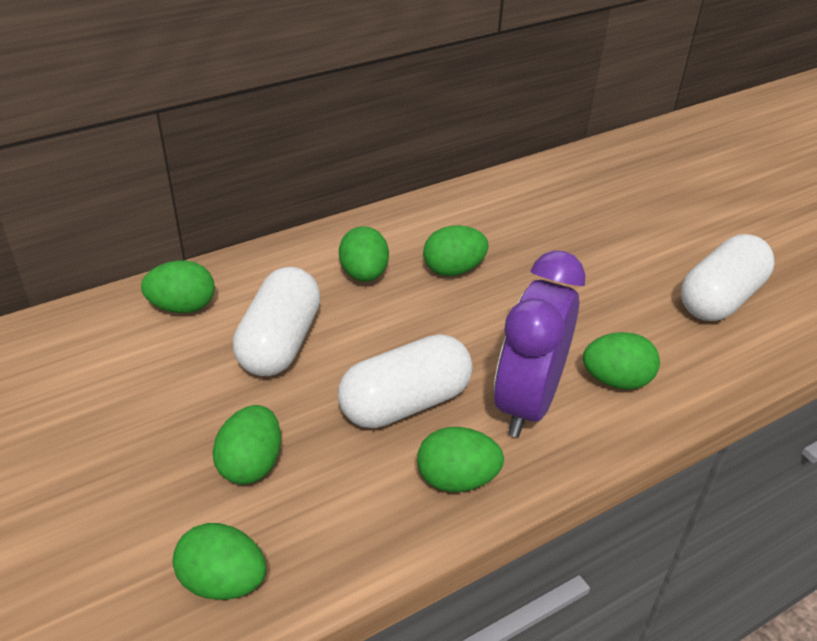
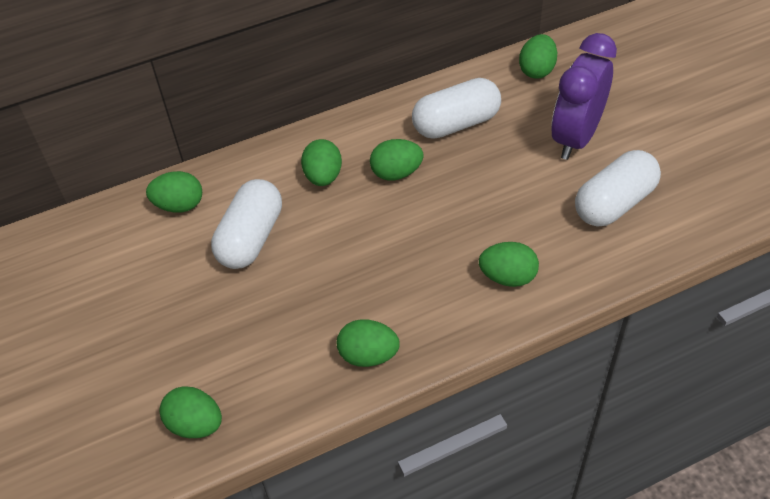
camera: 10 degrees right, 10 degrees up
(251, 464) = (221, 339): green egg -> green egg (537, 70)
(405, 403) = (339, 292): white capsule -> white capsule (456, 124)
(527, 402) = (433, 294): purple clock -> purple clock (576, 138)

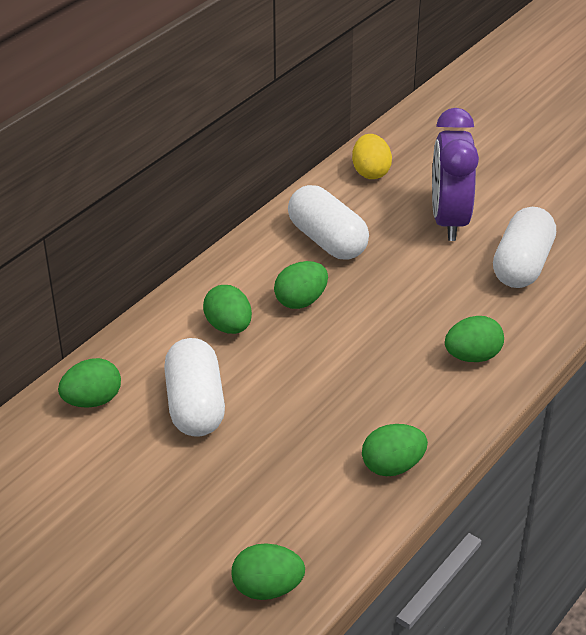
camera: 30 degrees left, 10 degrees down
(456, 124) = (327, 240): white capsule -> white capsule turned 75 degrees counterclockwise
(537, 70) = (370, 172): green egg -> yellow egg

